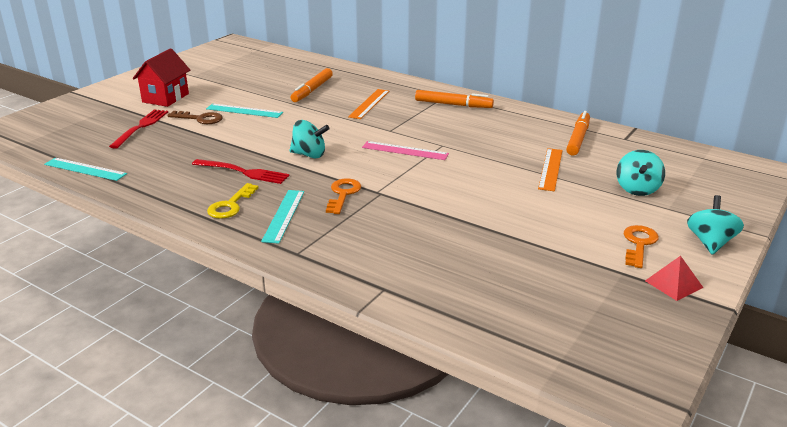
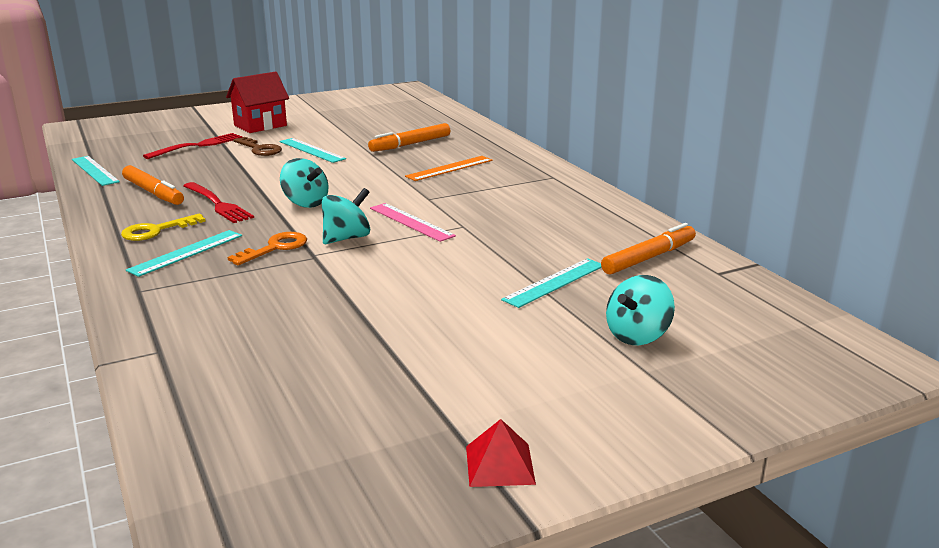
camera: 30 degrees right, 5 degrees down
(453, 105) = (545, 188): orange marker -> orange marker (153, 192)
(550, 169) = (554, 282): orange ruler -> turquoise ruler
(639, 244) = (531, 400): orange key -> none
(710, 243) = (640, 432): turquoise spinning top -> turquoise spinning top (346, 238)

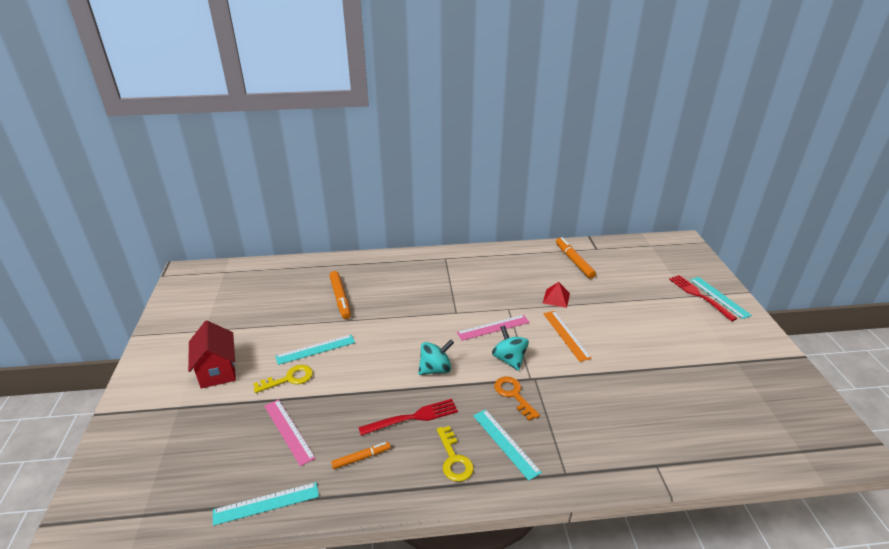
camera: 70 degrees left, 10 degrees up
(153, 192) = (361, 458): orange marker -> orange marker, size x0.62
(185, 162) = (289, 431): none -> pink ruler
(197, 146) = (246, 419): red fork -> red fork (699, 296)
(260, 149) = (289, 379): brown key -> yellow key
(449, 168) = (404, 292): orange ruler -> orange ruler (566, 335)
(499, 465) = (765, 355): red pyramid -> red pyramid (556, 298)
(554, 282) = (595, 296): turquoise ruler -> turquoise ruler (719, 297)
(637, 336) = (656, 289): turquoise spinning top -> none

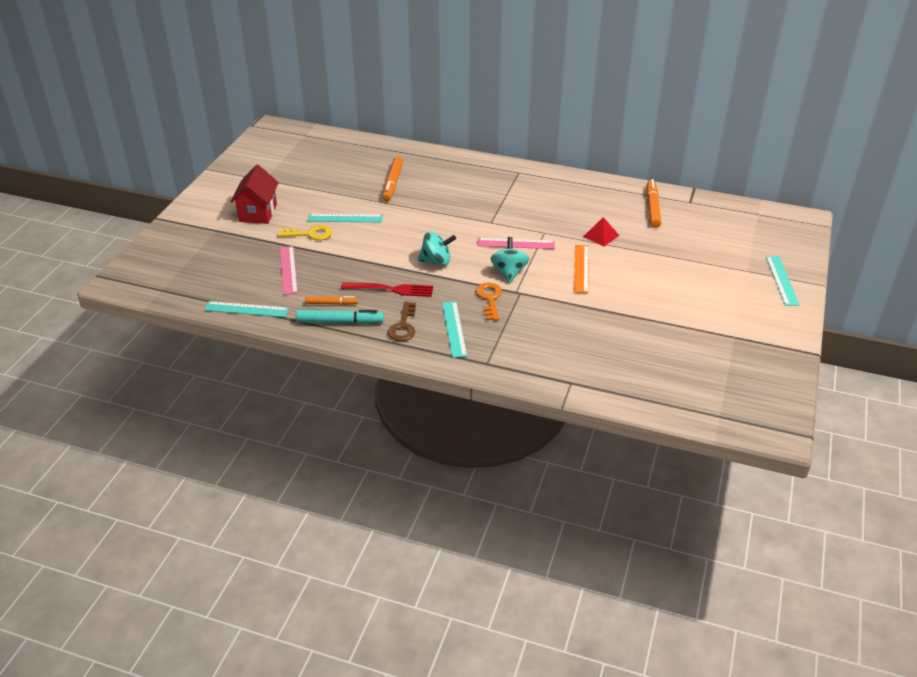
camera: 25 degrees right, 5 degrees up
(384, 479) = (340, 322): none -> turquoise marker
(454, 459) = (403, 326): yellow key -> brown key
(699, 296) = (760, 274): red fork -> none

